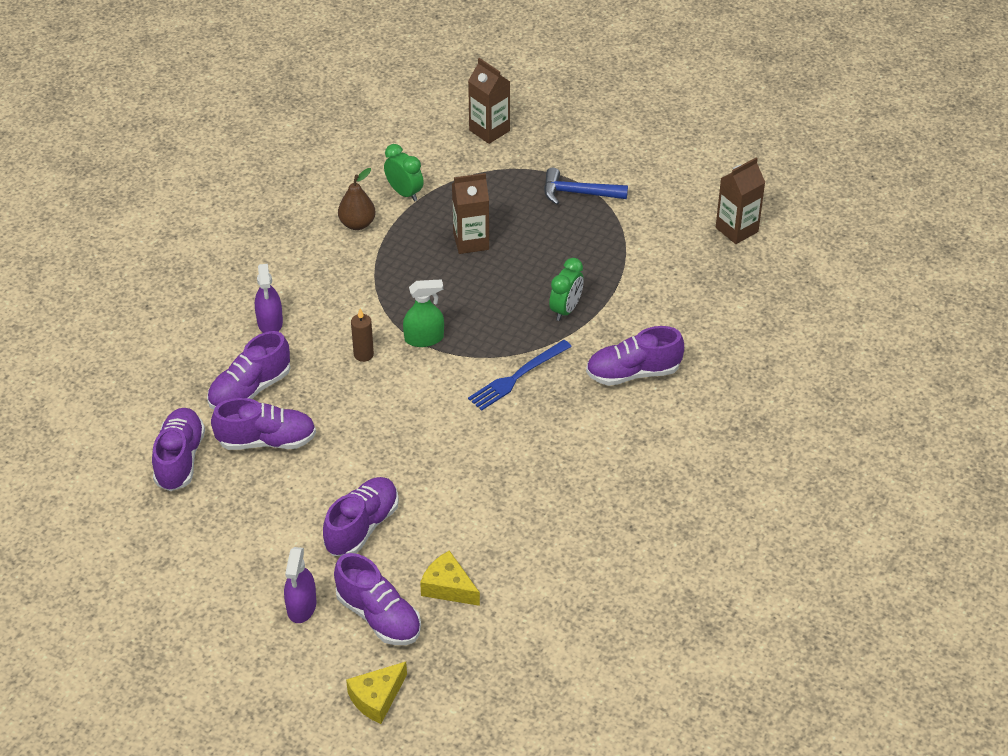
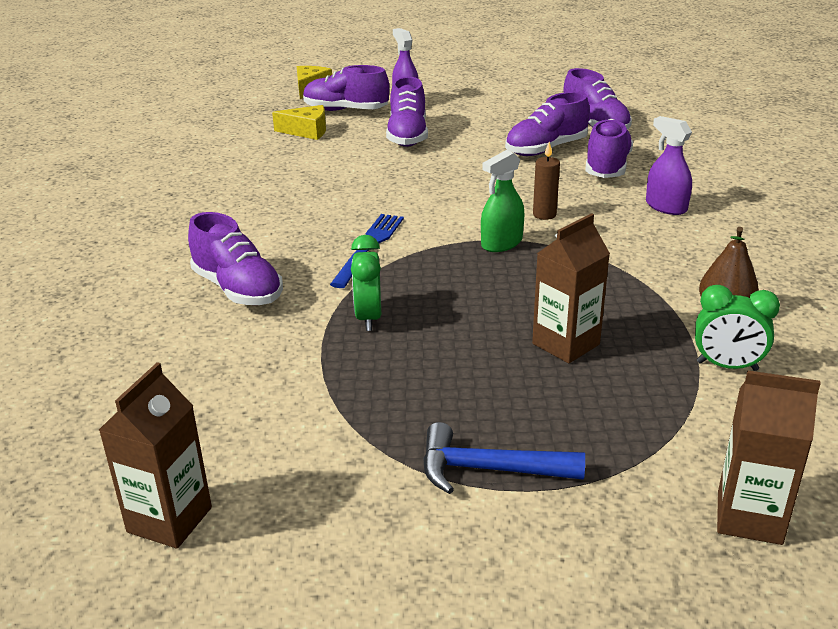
camera: 150 degrees right, 15 degrees down
(578, 193) = (488, 469): blue hammer -> blue hammer turned 150 degrees counterclockwise
(633, 373) = (238, 289): purple shoe -> purple shoe turned 90 degrees clockwise

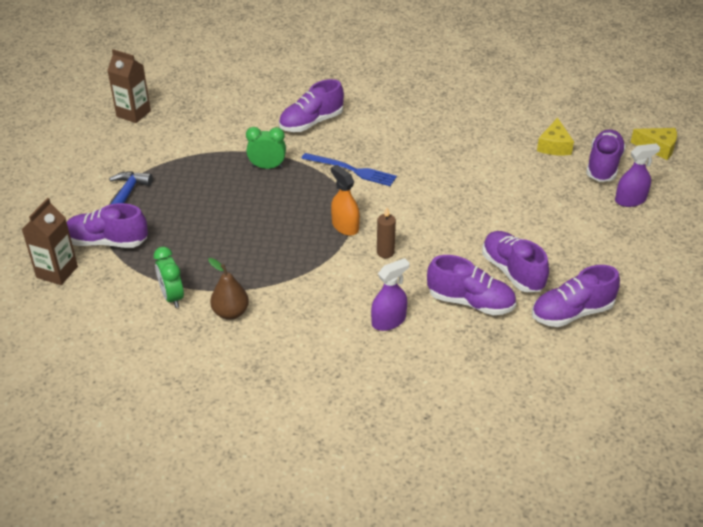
camera: 95 degrees right, 10 degrees up
(407, 136) = (544, 196): purple shoe -> purple shoe (107, 242)
(501, 243) = (345, 226): green spray bottle -> orange spray bottle
(565, 344) = (216, 237): brown carton -> none
(727, 366) = (172, 297): green clock -> green clock turned 45 degrees counterclockwise

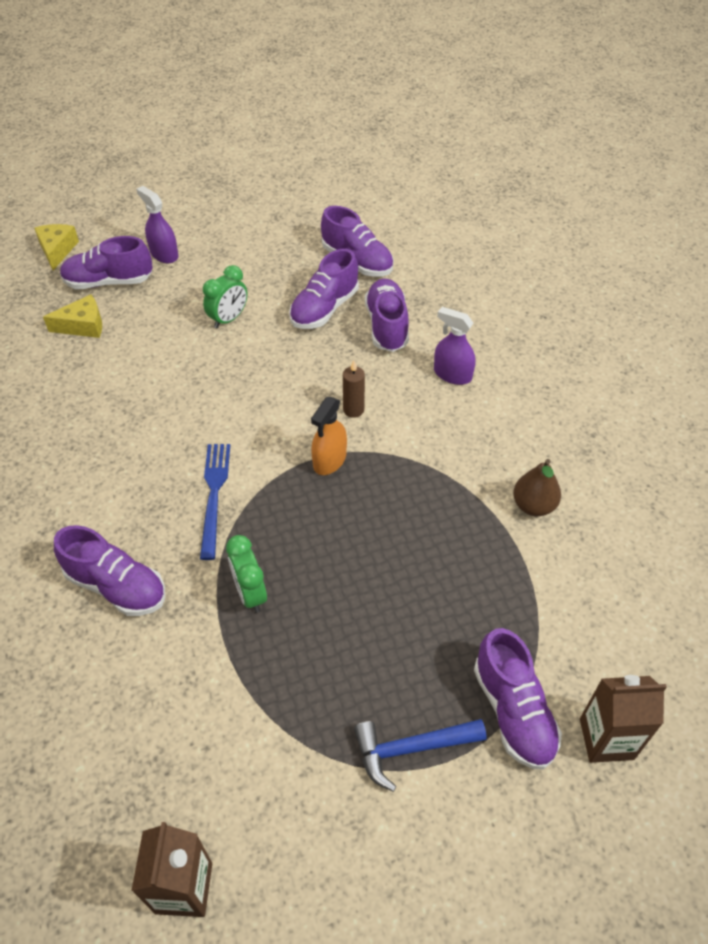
camera: 115 degrees left, 10 degrees up
(172, 297) = (551, 574): green clock -> green clock (228, 319)

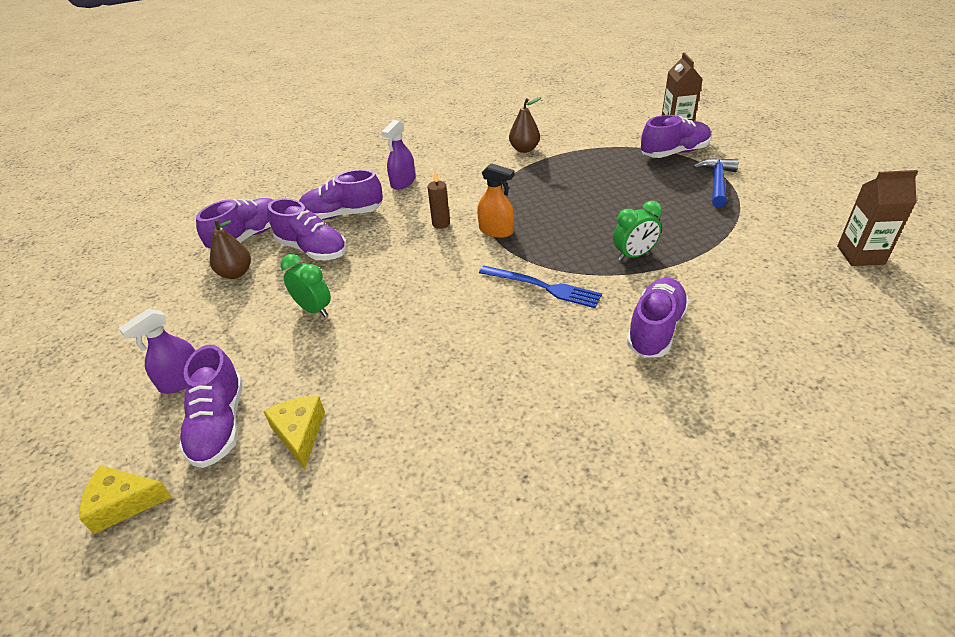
camera: 90 degrees left, 10 degrees down
(214, 494) = (543, 287): blue fork -> blue fork turned 150 degrees counterclockwise
(297, 262) = (235, 273): none -> brown pear
(411, 749) = (717, 182): blue hammer -> blue hammer turned 150 degrees counterclockwise

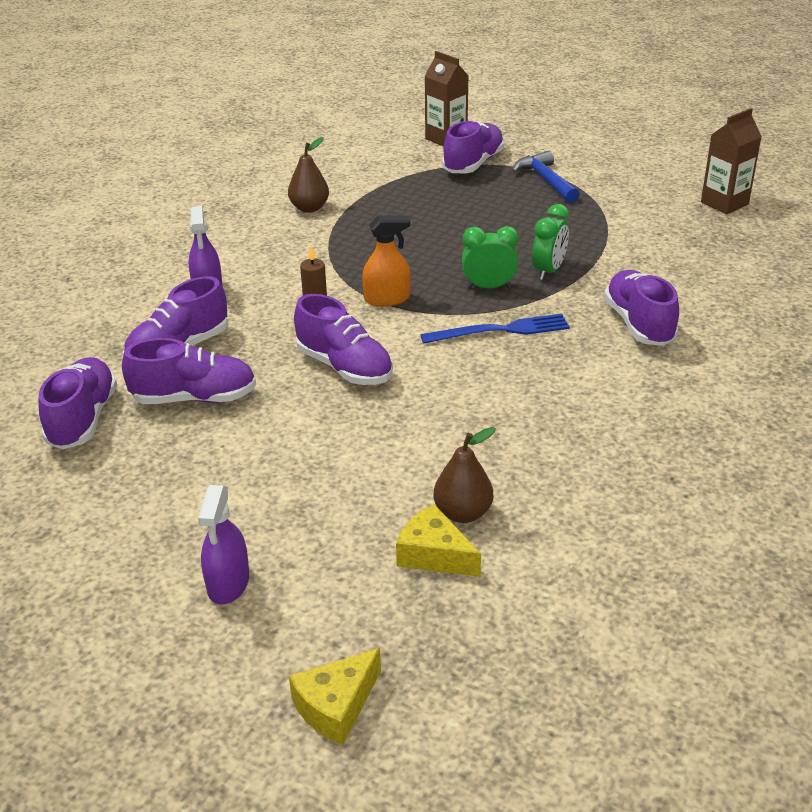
camera: 40 degrees left, 5 degrees down
(219, 425) = (338, 593): purple shoe -> purple shoe (345, 367)
(235, 273) = (128, 461): brown pear -> brown pear (463, 513)
(313, 309) = (287, 451): green clock -> green clock (488, 287)

